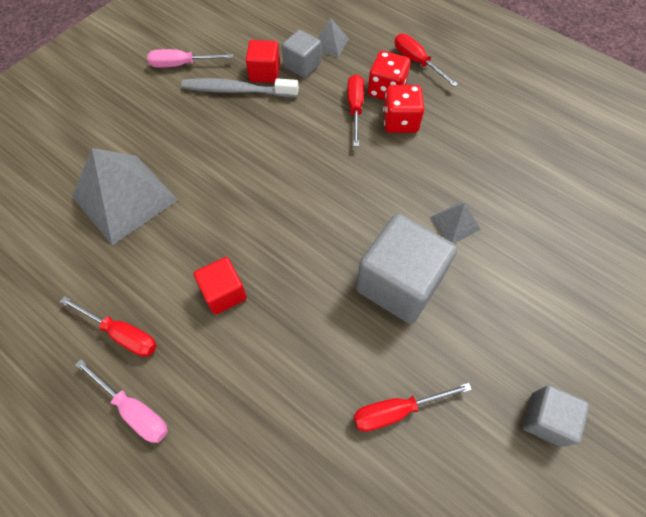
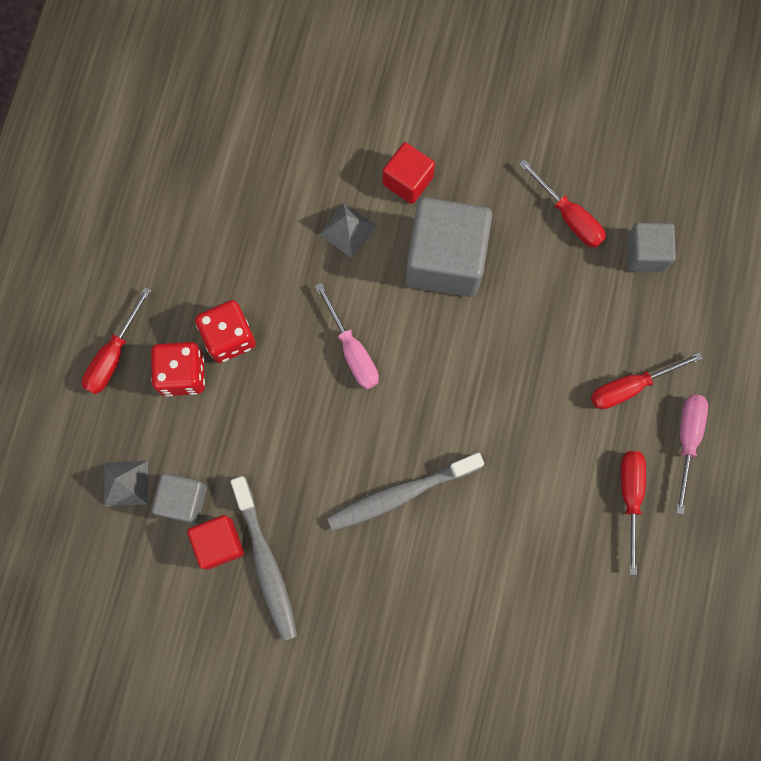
camera: 115 degrees left, 15 degrees up
(125, 198) = (486, 600): grey pyramid -> none
(182, 64) = (252, 665): pink screwdriver -> pink screwdriver (352, 350)
(224, 293) = (540, 423): red cube -> red cube (407, 181)
(231, 177) = (400, 494): none -> grey toothbrush
(355, 108) = (230, 399): red screwdriver -> red screwdriver (630, 387)
(545, 419) = (513, 97): grey cube -> grey cube (645, 253)

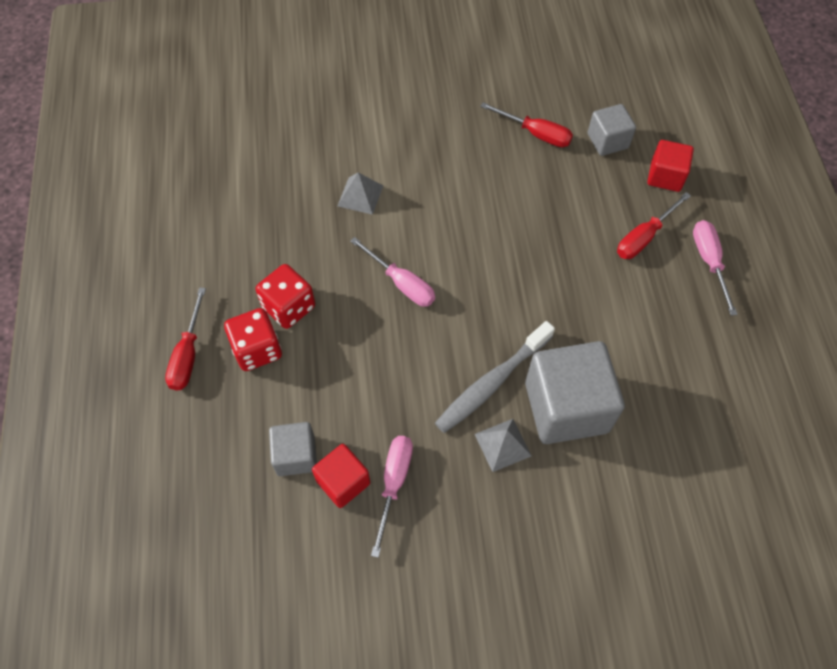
camera: 20 degrees left, 15 degrees down
(126, 483) = (235, 459): grey pyramid -> grey pyramid (503, 445)
(266, 563) = (394, 483): grey toothbrush -> pink screwdriver
(407, 181) = (395, 146): red cube -> red cube (665, 176)
(445, 260) = (451, 192): grey cube -> grey cube (566, 407)
(630, 497) = (686, 320): red screwdriver -> none

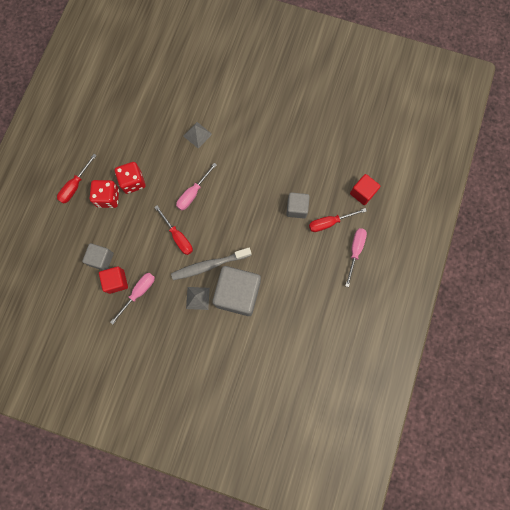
camera: 25 degrees right, 15 degrees up
(401, 283) = (193, 193): pink screwdriver -> pink screwdriver turned 60 degrees clockwise
(535, 133) = (308, 137): red screwdriver -> red screwdriver (178, 236)
(607, 141) = (344, 158): grey cube -> grey cube (296, 208)

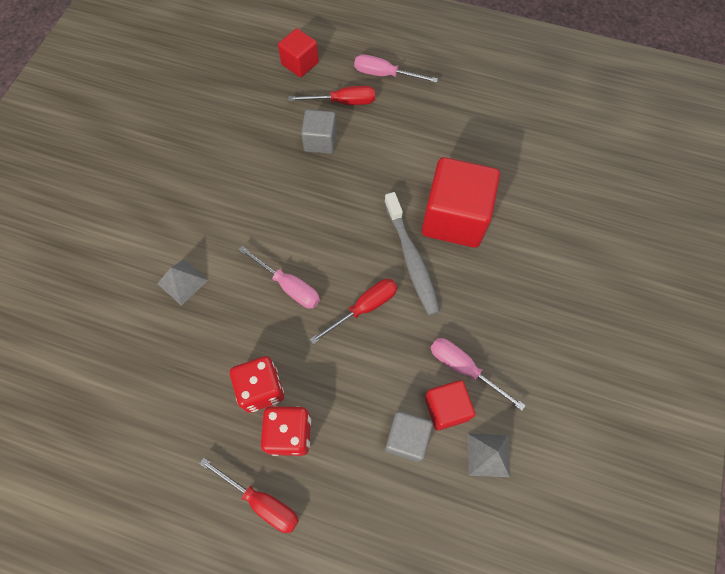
camera: 90 degrees left, 10 degrees down
(197, 298) = (465, 275): grey pyramid -> grey pyramid (488, 454)
(238, 294) = (454, 218): grey cube -> red cube
(329, 222) = (343, 102): red screwdriver -> red screwdriver turned 75 degrees counterclockwise

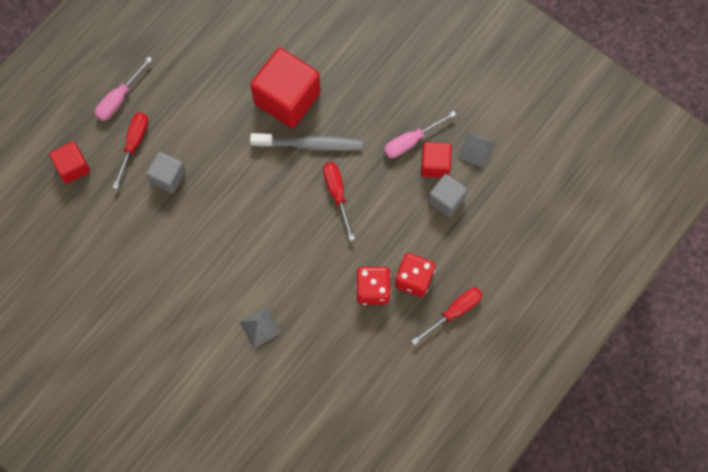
camera: 70 degrees left, 5 degrees up
(289, 286) = (296, 245): pink screwdriver -> none

